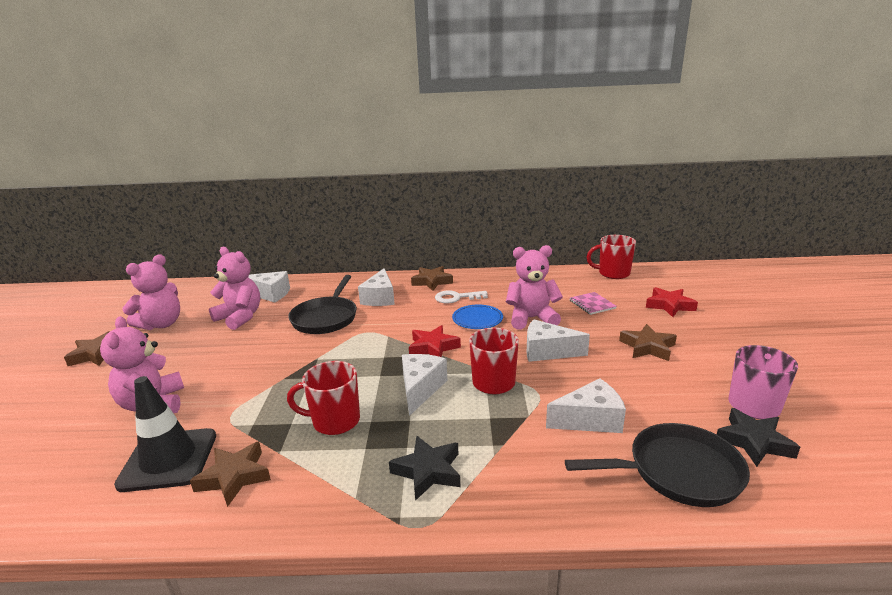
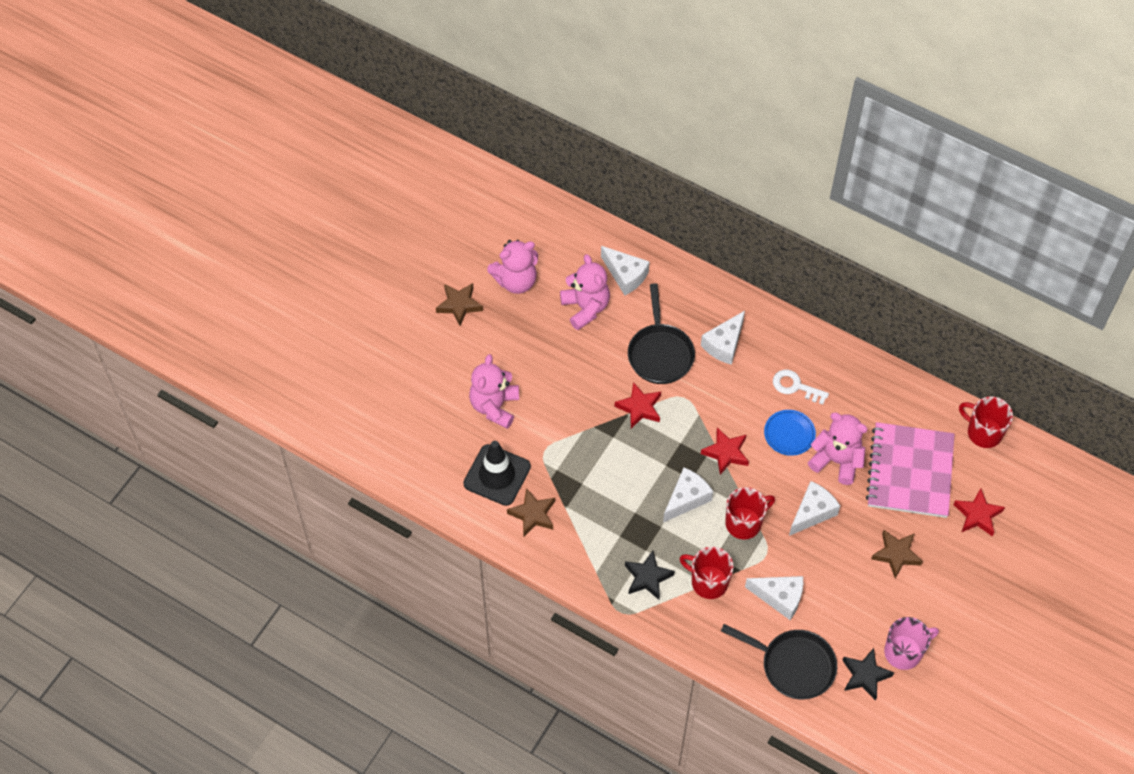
camera: 30 degrees right, 35 degrees up
(326, 318) = (660, 353): black pan -> black pan turned 45 degrees counterclockwise
(326, 351) = (639, 408): none -> red star
(334, 421) = (611, 498): red mug -> red mug (708, 582)
(432, 281) = (791, 341): brown star -> none
(547, 351) = (812, 512): white cheese -> white cheese turned 90 degrees clockwise
(592, 304) = (909, 471): pink notebook -> pink notebook, size x2.42

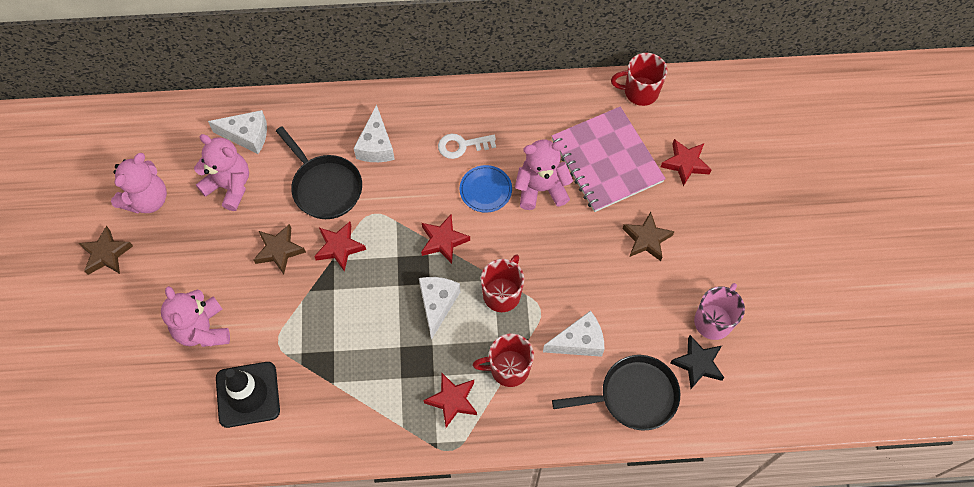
camera: 35 degrees left, 5 degrees up
(533, 514) = (307, 410): brown star -> brown star (279, 250)
(647, 577) = (452, 400): black star -> red star
(812, 512) = (553, 247): white cheese -> none

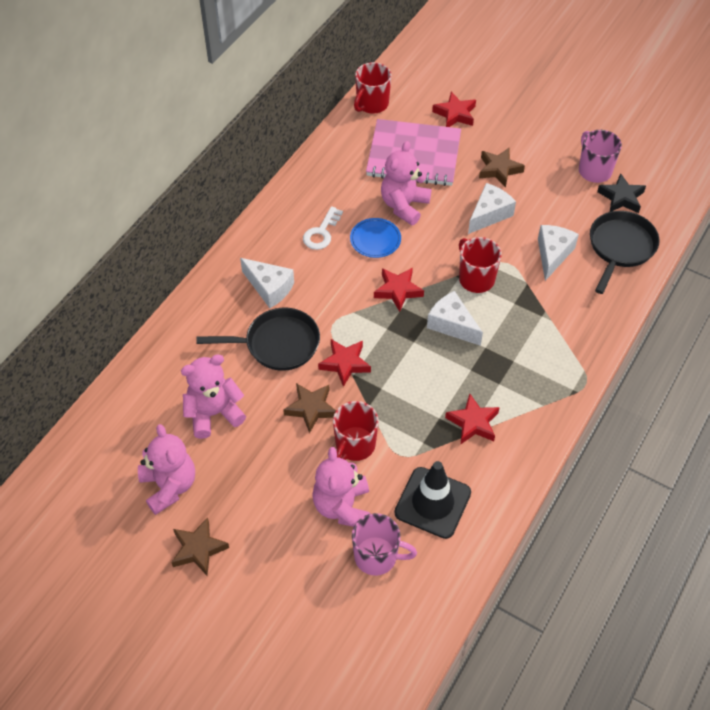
camera: 55 degrees left, 10 degrees down
(173, 382) = (377, 557): none -> pink mug
(203, 329) = (342, 506): pink teddy bear -> pink teddy bear turned 75 degrees clockwise
(247, 136) = (174, 374): white cheese -> white cheese (489, 214)
(452, 400) = (544, 360): red star -> red star (473, 423)
(508, 368) = (543, 309): red mug -> red mug (354, 445)

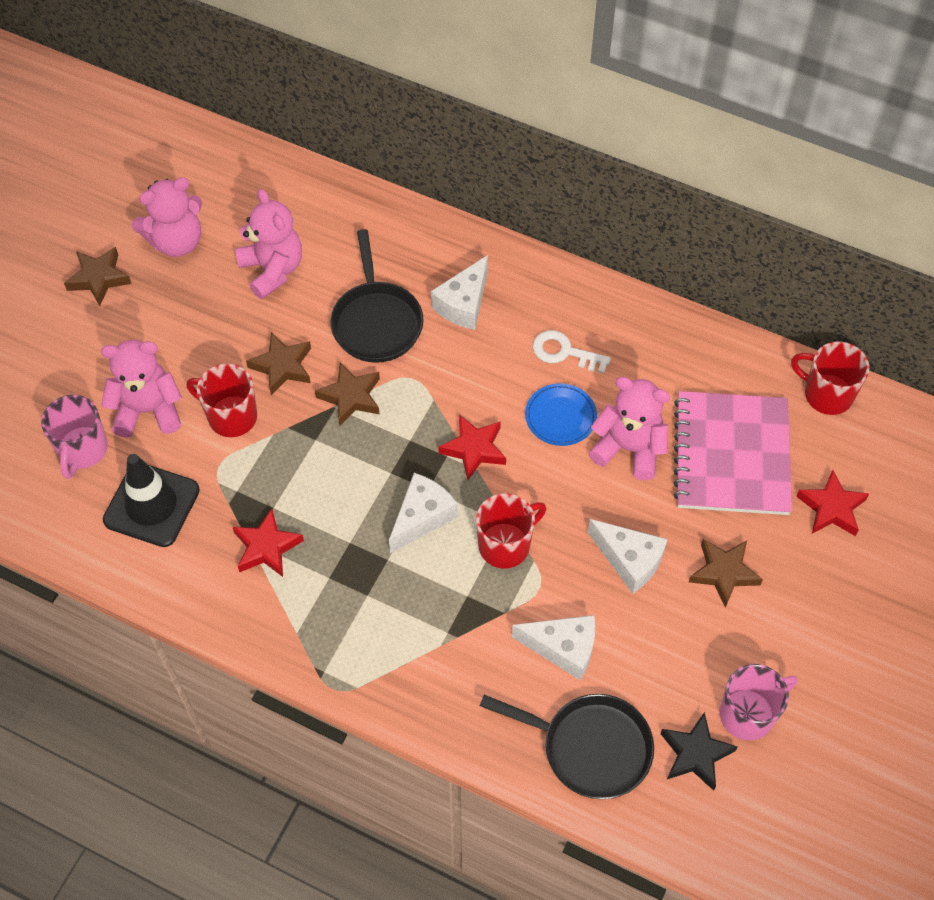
camera: 85 degrees right, 5 degrees up
(345, 364) = (351, 397): red star -> brown star

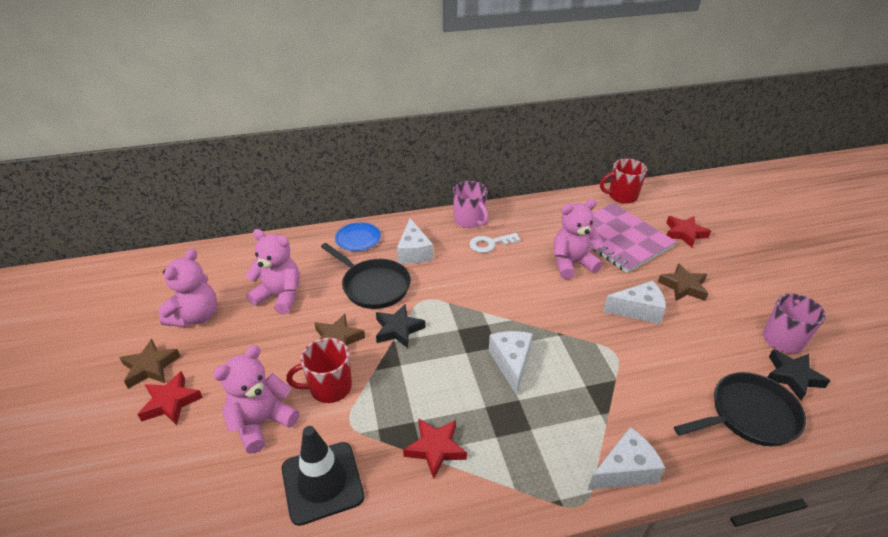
camera: 40 degrees left, 20 degrees down
(82, 450) = (229, 483): pink mug -> pink mug (469, 220)
(351, 397) = (398, 329): brown star -> black star
(474, 449) = (498, 311): red star -> red star (171, 402)
(506, 545) = (572, 345): red mug -> none
(560, 416) = (523, 270): blue plate -> blue plate (358, 239)
(563, 648) = (666, 375): white cheese -> white cheese (625, 470)

